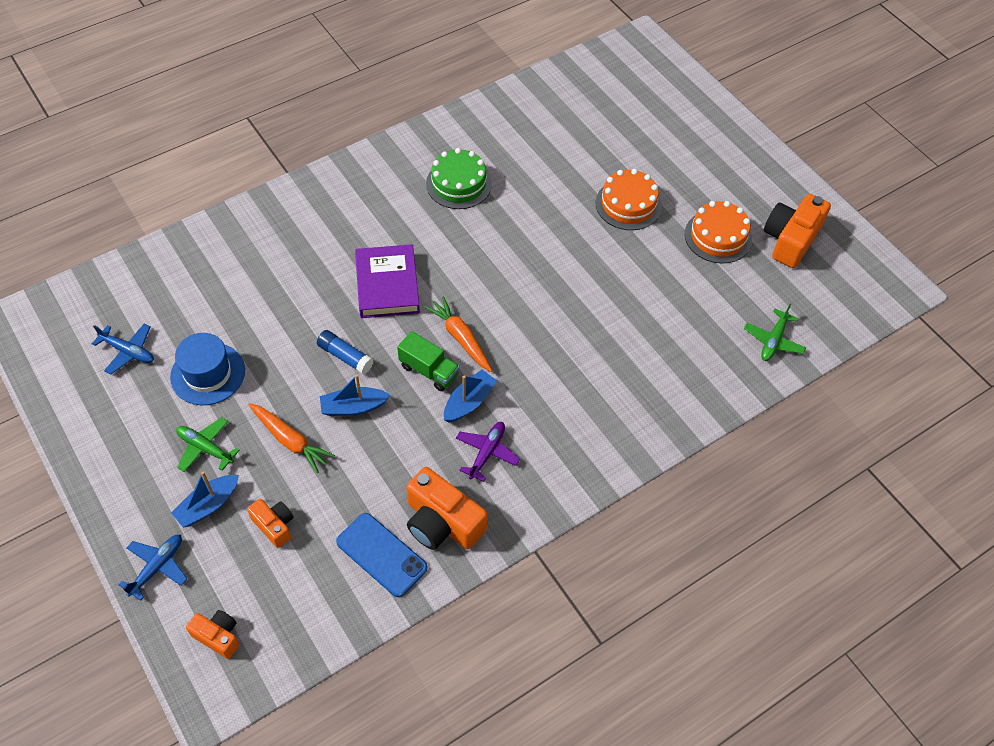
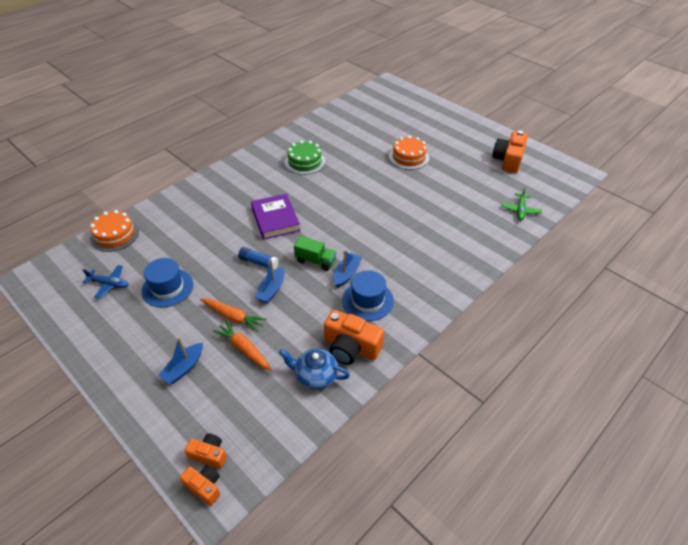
camera: 10 degrees left, 10 degrees down
(157, 567) = (154, 416): blue plane -> none
(205, 448) = (174, 332): green plane -> none
(274, 525) = (234, 372): orange camera -> orange camera (204, 487)
(353, 407) = (271, 290): blue boat -> blue boat turned 45 degrees counterclockwise
(381, 555) = (315, 376): blue phone -> blue teapot
(460, 338) = (330, 240): orange carrot -> orange carrot (244, 349)
(487, 453) = (367, 300): purple plane -> blue hat
(718, 236) = (466, 164): orange cake -> orange cake (115, 235)

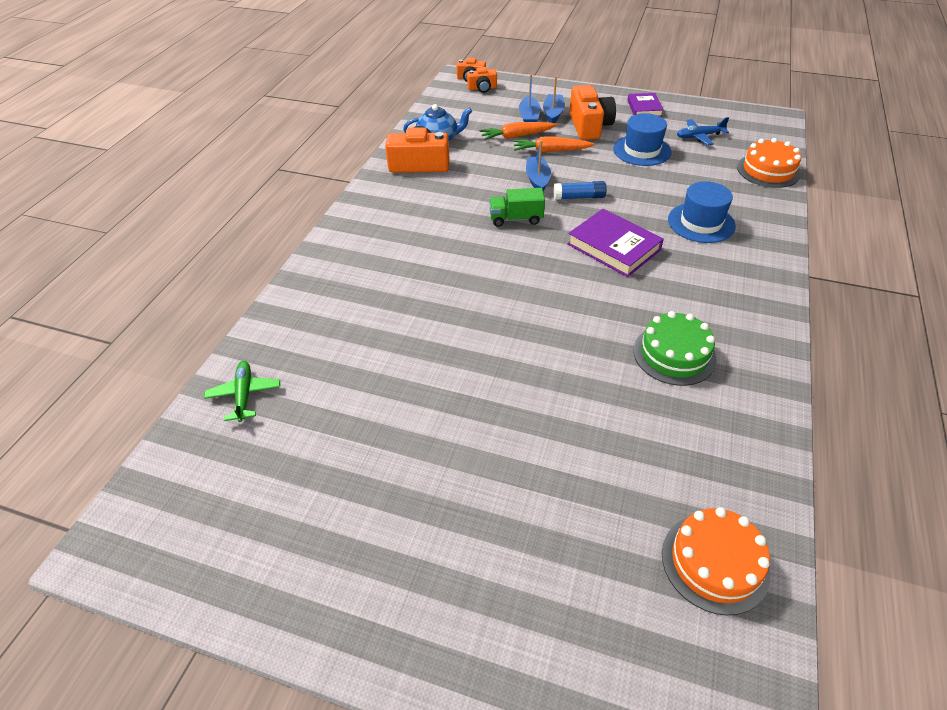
camera: 155 degrees right, 0 degrees up
(101, 338) = (644, 108): none -> purple book
(244, 349) = (516, 136): orange carrot -> orange carrot turned 150 degrees clockwise
(347, 274) = (468, 218): blue boat -> blue boat (529, 117)
(367, 300) = (427, 202): blue hat -> blue hat (701, 223)
(409, 157) = (496, 445): orange cake -> orange cake (714, 562)
(508, 160) = (276, 528): orange camera -> orange camera (589, 126)

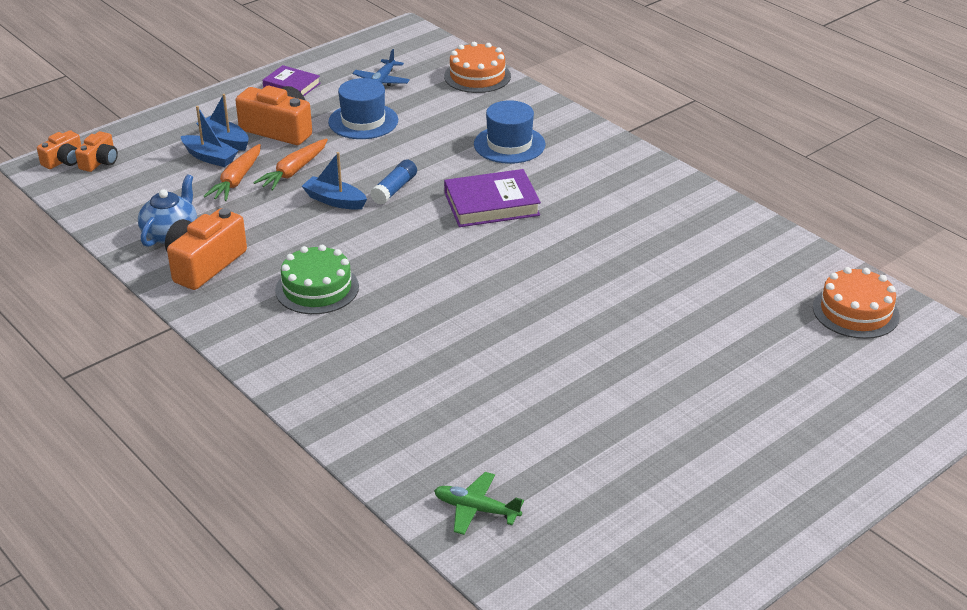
camera: 60 degrees left, 10 degrees down
(516, 219) = (385, 240): green truck -> none
(674, 354) = (654, 236): green cake -> green cake (317, 288)

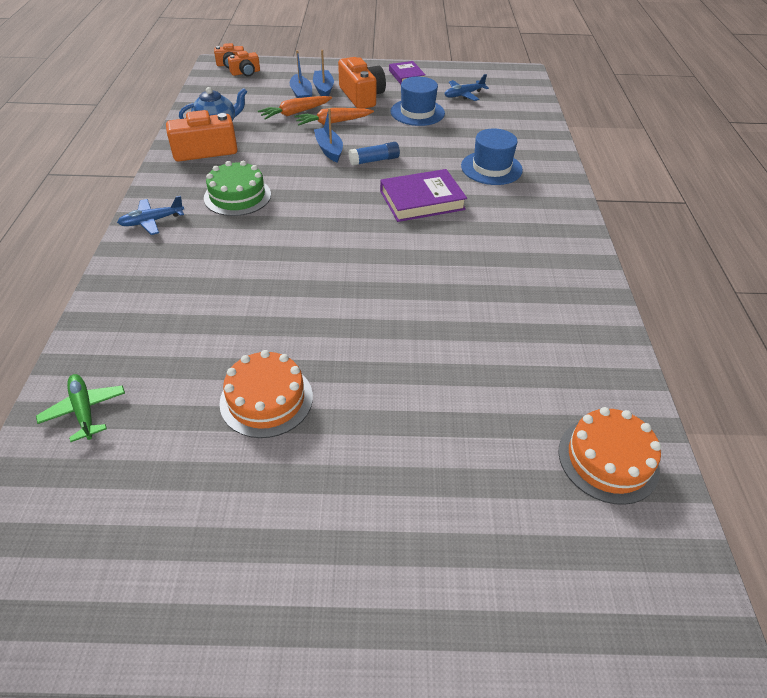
camera: 40 degrees right, 10 degrees up
(272, 354) = (152, 221): none -> blue plane
(477, 76) = (532, 117): orange cake -> orange cake (266, 399)
(491, 204) = (422, 200): purple book -> purple book turned 45 degrees counterclockwise

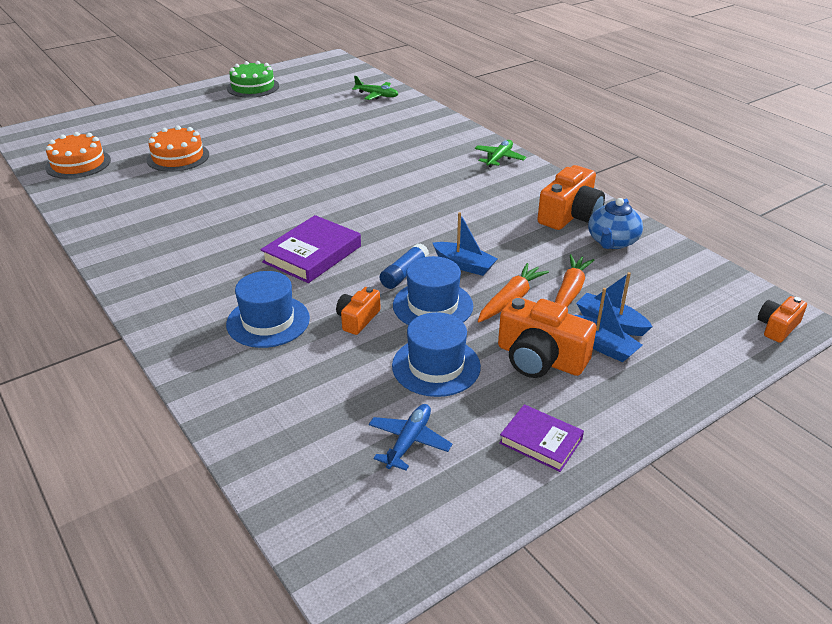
camera: 145 degrees right, 10 degrees down
(152, 221) = (499, 158): blue plane -> green plane
(237, 196) = (472, 194): green cake -> green cake (253, 87)
(246, 73) = (734, 323): orange camera -> orange camera (358, 319)
(266, 399) = (293, 123): orange cake -> orange cake (178, 157)
(381, 137) = (433, 305): none -> blue hat

